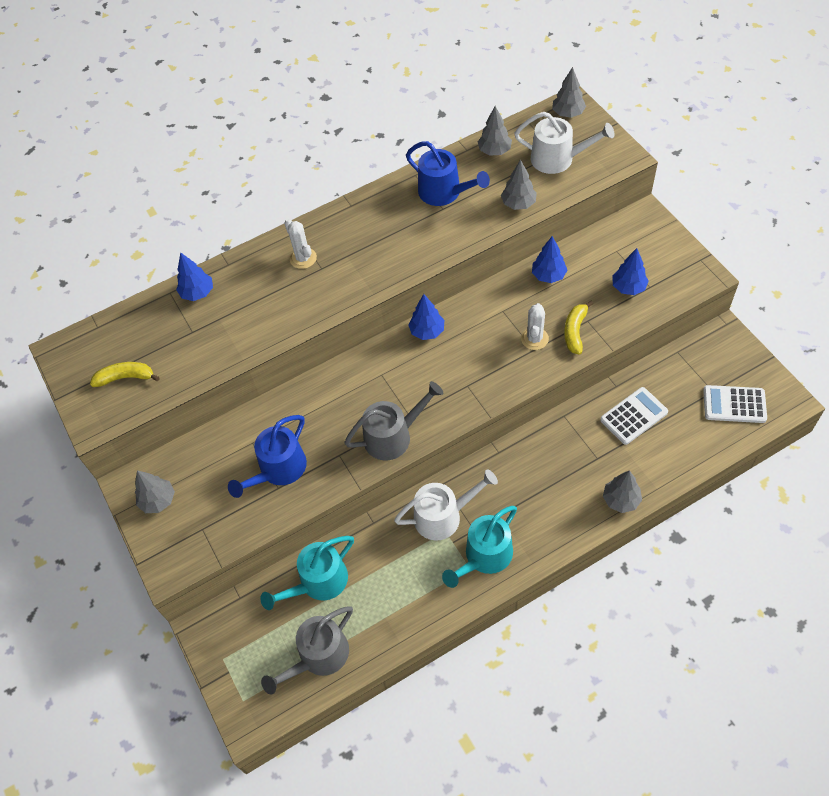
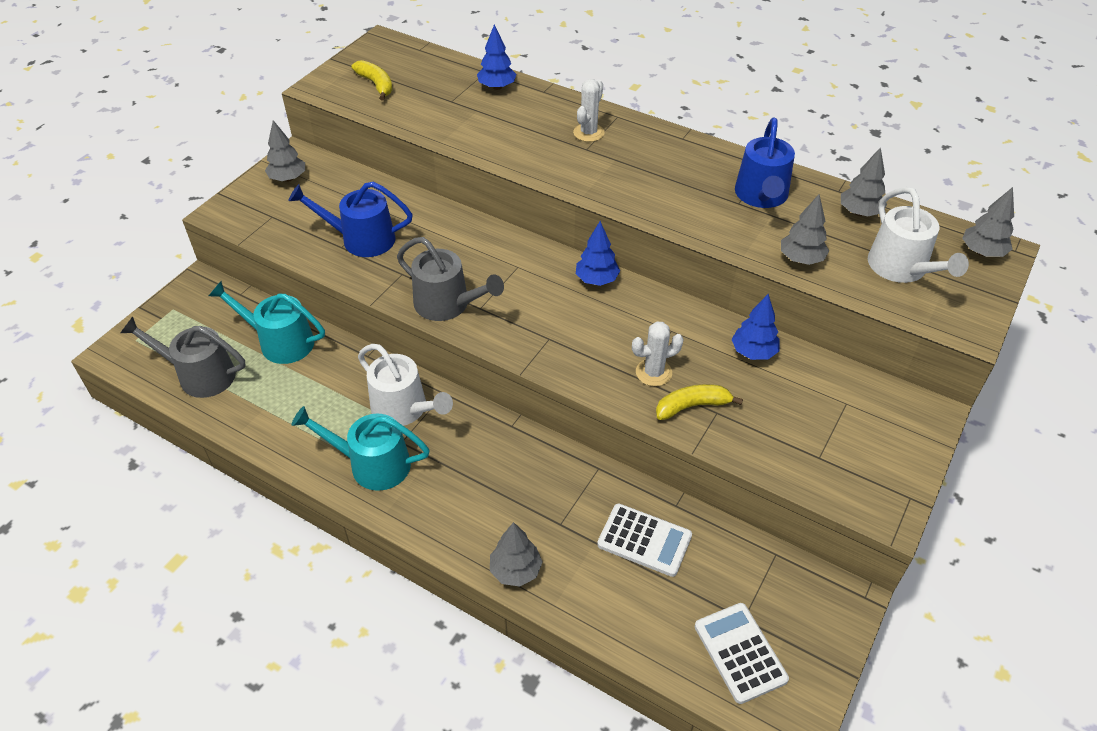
camera: 55 degrees right, 10 degrees down
(628, 287) = (799, 435): blue tree -> none

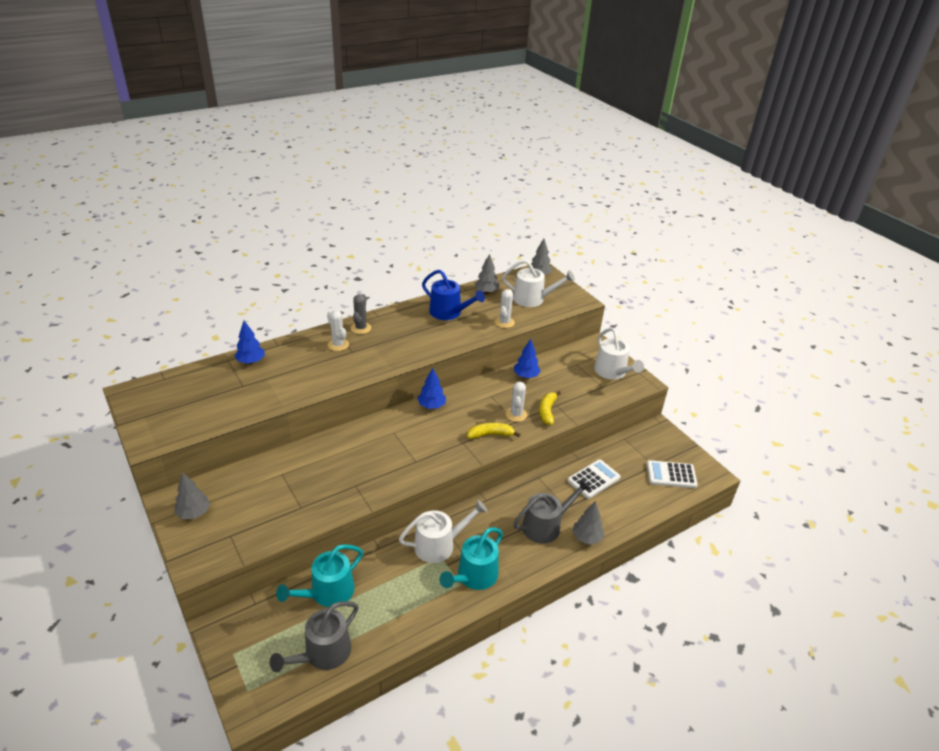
camera: 65 degrees left, 10 degrees down
(361, 239) = (303, 494): blue watering can -> none
(376, 85) = (182, 413): yellow banana -> yellow banana (490, 435)
(447, 304) = (401, 474): grey watering can -> grey watering can (545, 526)
(641, 135) = (361, 328): none -> grey cactus
(801, 259) = (504, 322): grey tree -> white cactus
(872, 459) = (612, 372): none -> white watering can

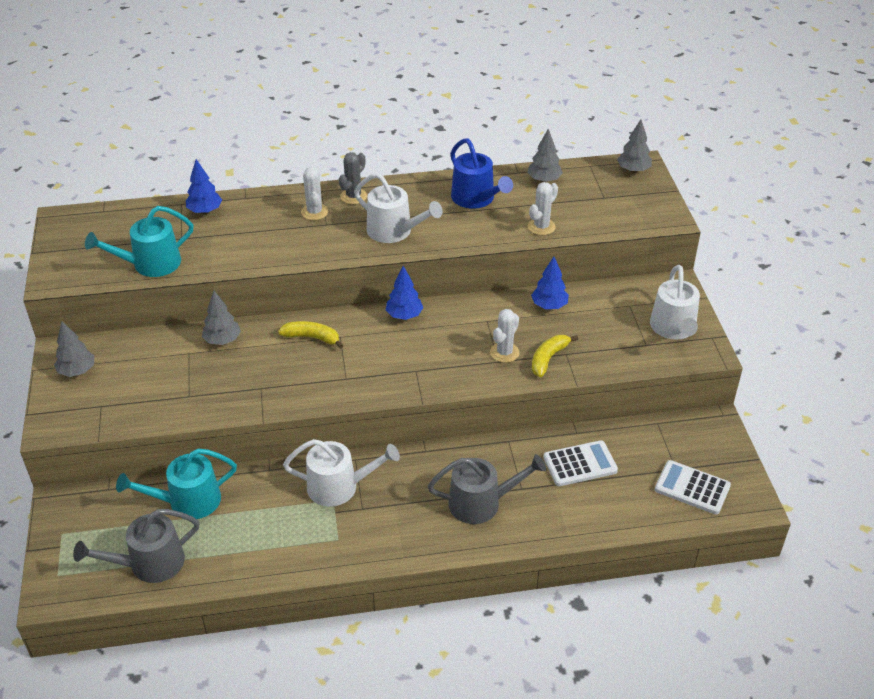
camera: 25 degrees right, 5 degrees up
(474, 576) = (359, 535): turquoise watering can -> turquoise watering can (151, 264)
(490, 435) = (456, 370): yellow banana -> yellow banana (312, 338)
(532, 299) = (601, 202): white watering can -> white watering can (394, 231)
(586, 537) = (524, 532): grey tree -> grey tree (222, 340)

